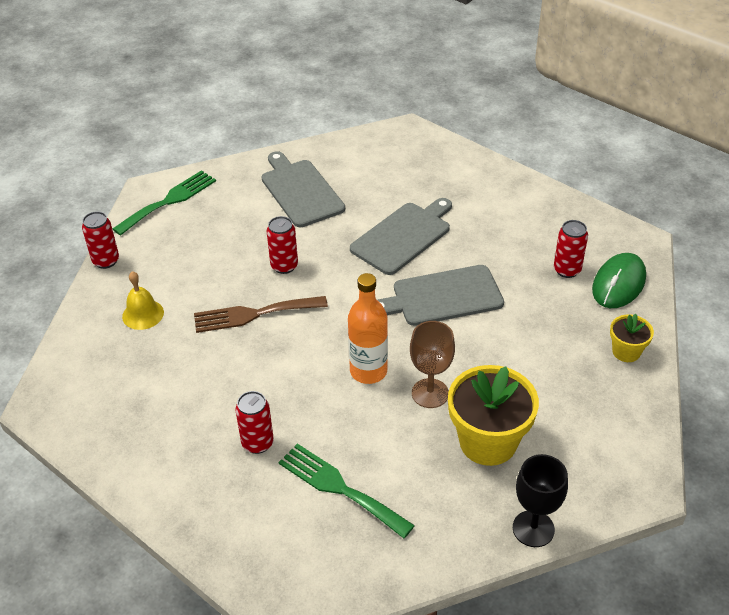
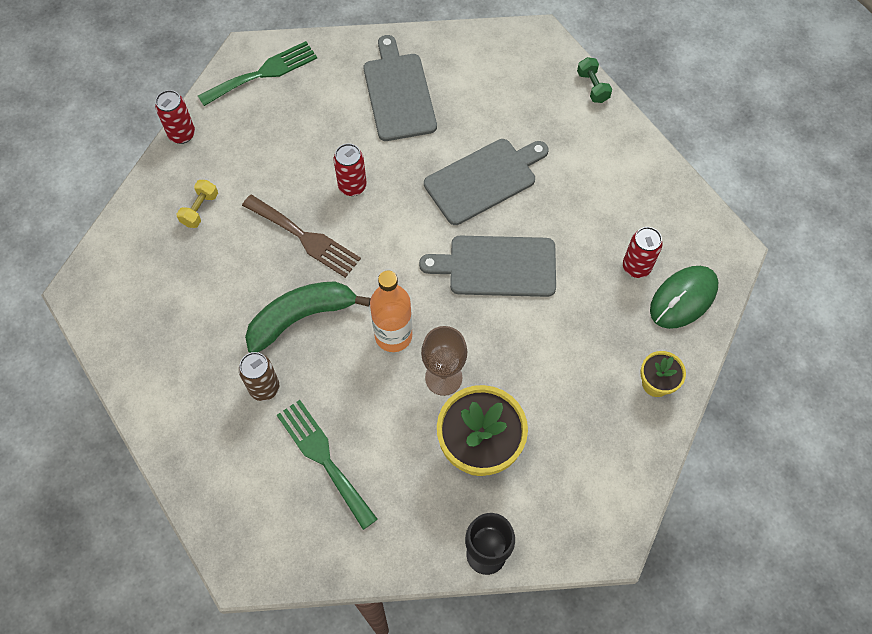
camera: 15 degrees right, 20 degrees up
(143, 314) = (200, 209): yellow bell -> yellow dumbbell
(254, 314) = (305, 238): brown fork -> brown fork turned 150 degrees counterclockwise
(257, 443) = (264, 388): red can -> brown can
(273, 377) = (301, 317): none -> green banana
(469, 153) = (592, 87): none -> green dumbbell

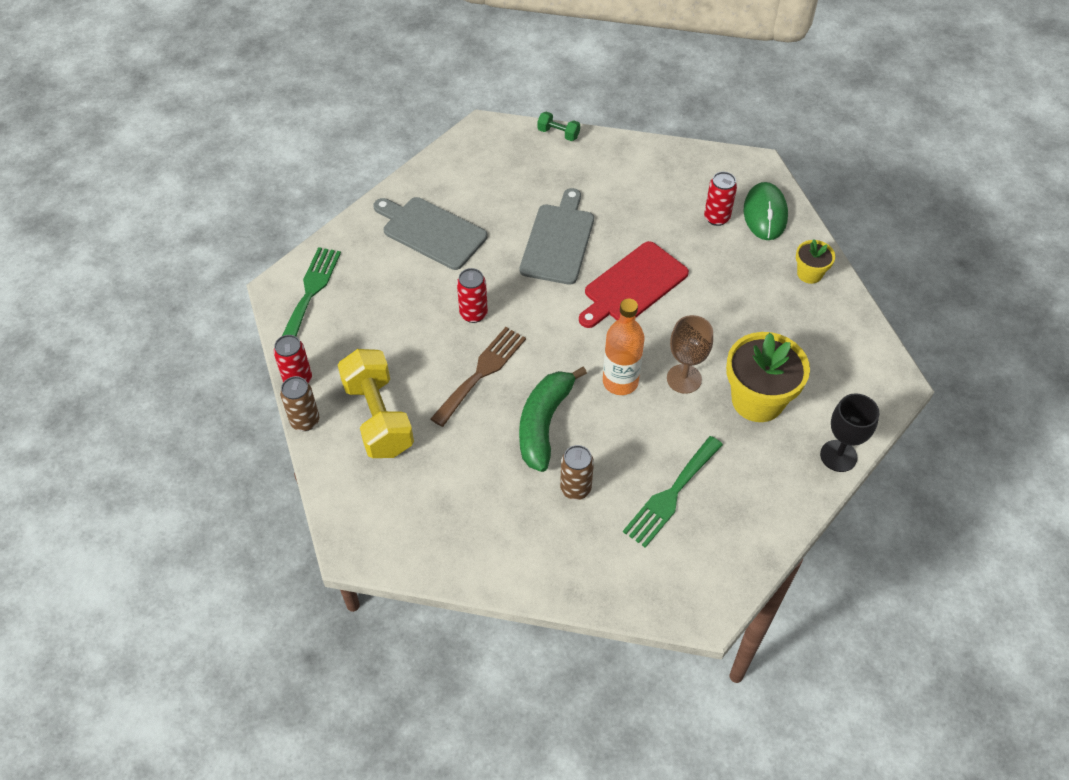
camera: 45 degrees left, 10 degrees down
(152, 169) = (305, 421): none -> brown can
(200, 209) = (378, 417): yellow dumbbell -> yellow dumbbell, size x2.19
(305, 238) = (481, 372): brown fork -> brown fork turned 45 degrees counterclockwise
(324, 458) = (671, 495): green fork -> green fork turned 60 degrees counterclockwise
(497, 266) = (633, 285): grey cutting board -> red cutting board

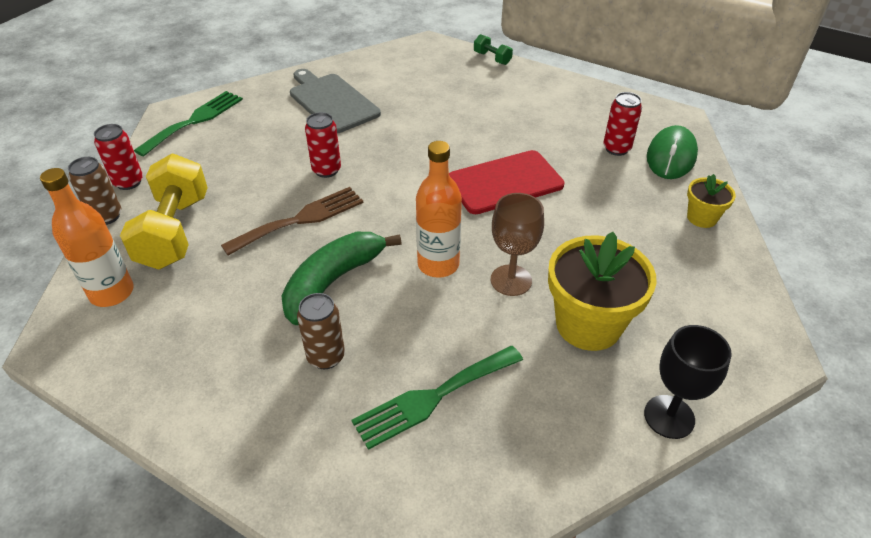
camera: 20 degrees right, 10 degrees down
(366, 490) = (112, 293): none -> orange bottle
(558, 241) = (445, 132): grey cutting board -> none

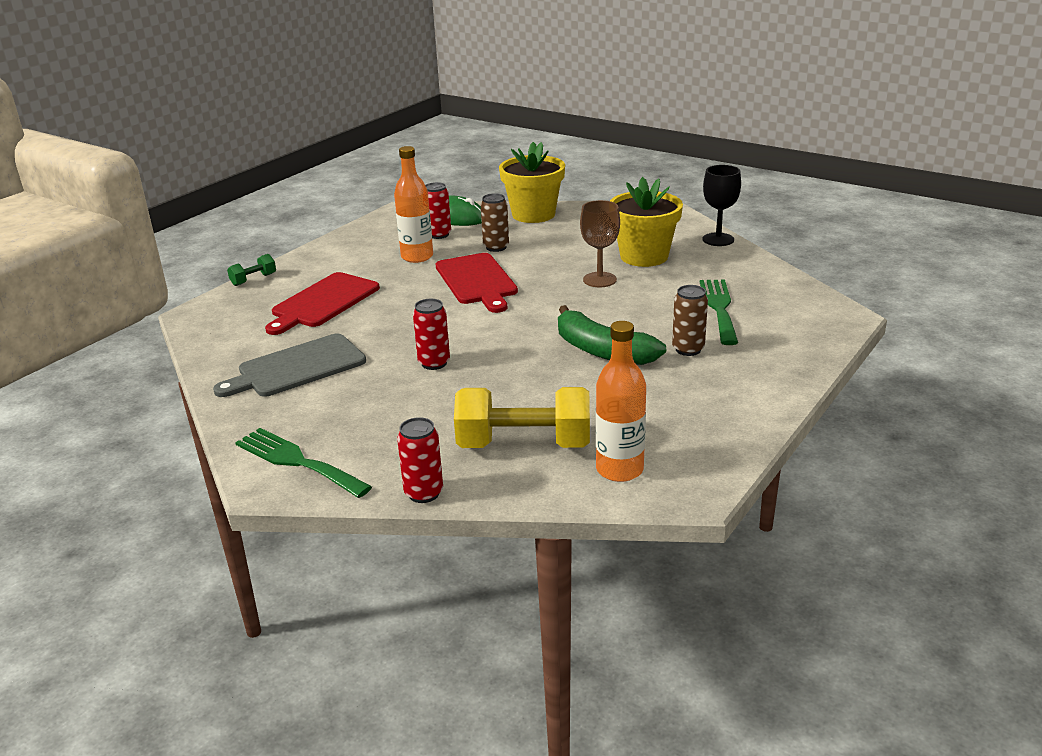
camera: 85 degrees left, 15 degrees down
(106, 216) = (490, 498): brown can -> brown can (496, 247)
(301, 219) = (513, 372): brown fork -> none
(433, 397) = (719, 308): green fork -> green fork turned 150 degrees counterclockwise
(438, 264) = (581, 307): orange bottle -> orange bottle (417, 257)
(448, 98) = (323, 302): none -> red cutting board
(702, 218) = (533, 214): yellow flower pot -> yellow flower pot, size x1.93

